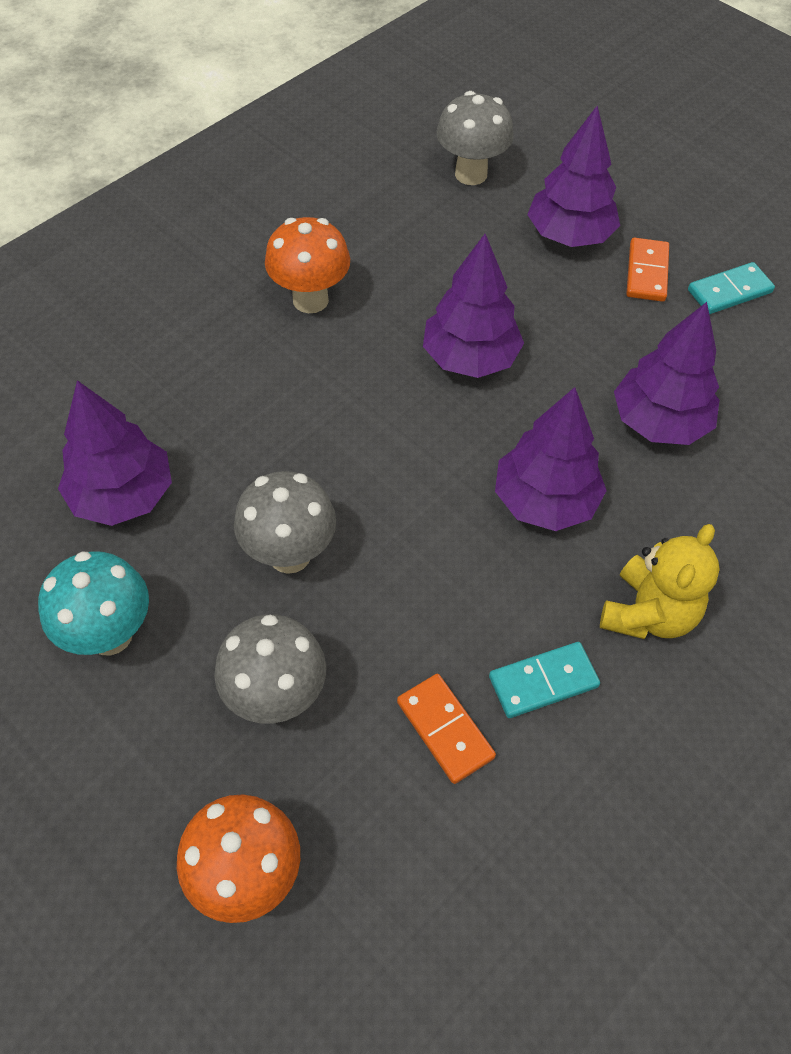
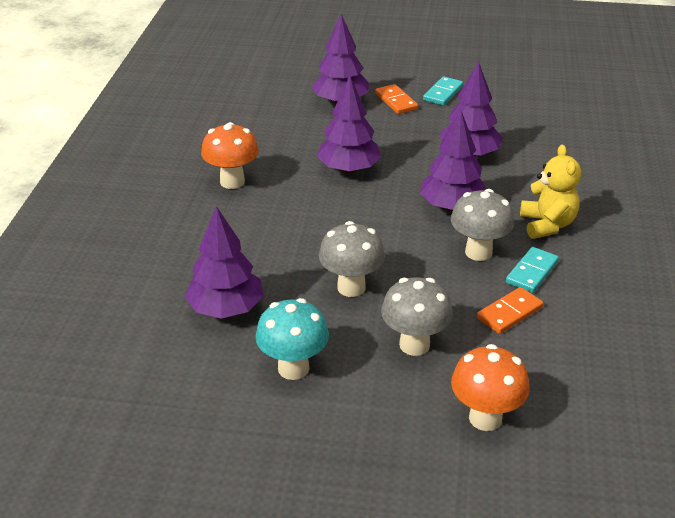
camera: 35 degrees left, 20 degrees down
(445, 729) = (509, 313): orange domino -> orange domino turned 60 degrees counterclockwise
(471, 174) = (258, 96): grey mushroom -> grey mushroom (478, 252)

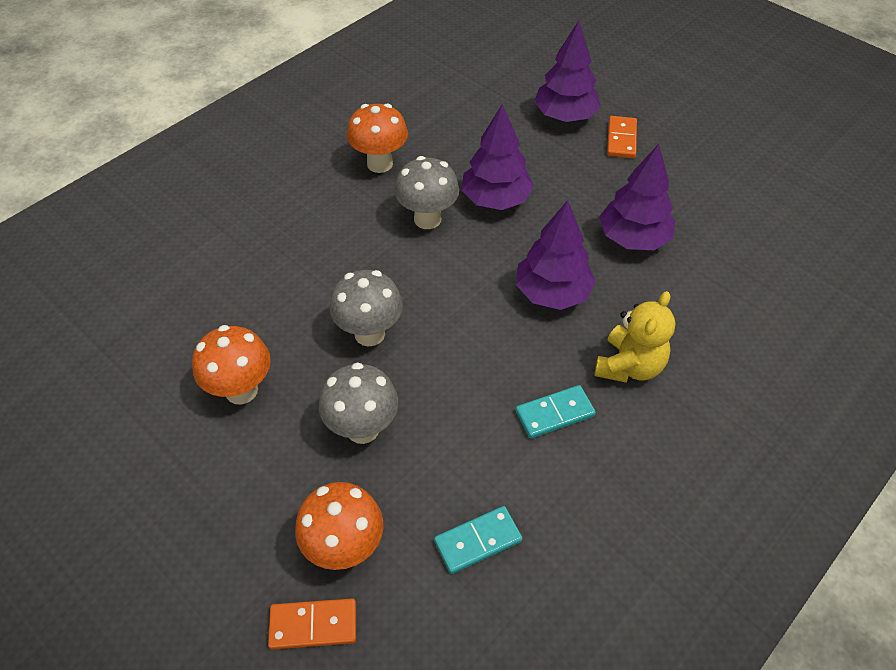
camera: 35 degrees right, 15 degrees up
(226, 309) = (248, 297): purple tree -> none
(293, 368) = (241, 390): turquoise mushroom -> orange mushroom
(443, 93) = (681, 150): turquoise domino -> turquoise domino (478, 541)
(478, 252) = (525, 360): grey mushroom -> grey mushroom (427, 219)
(509, 313) = (484, 447): orange domino -> orange domino (313, 625)

